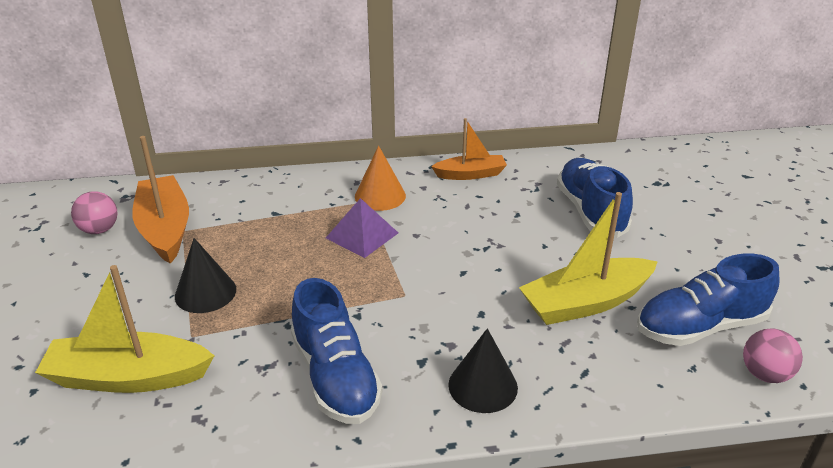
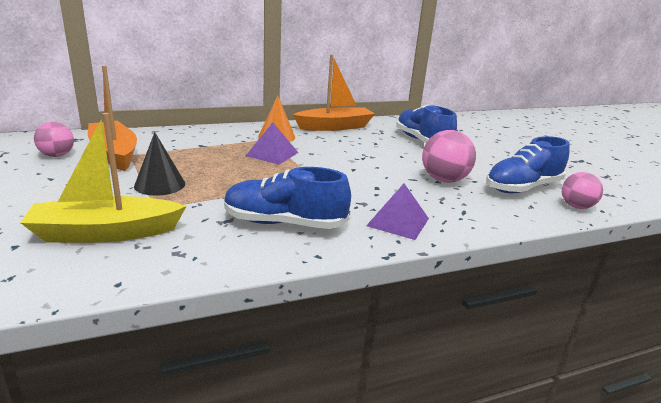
camera: 15 degrees left, 10 degrees down
(335, 377) = (284, 223): blue shoe -> blue shoe turned 135 degrees clockwise
(470, 174) = (335, 127): orange boat -> orange boat, size x1.61
(483, 386) = (398, 222): black cone -> purple pyramid
(585, 303) = (444, 180): yellow boat -> pink ball

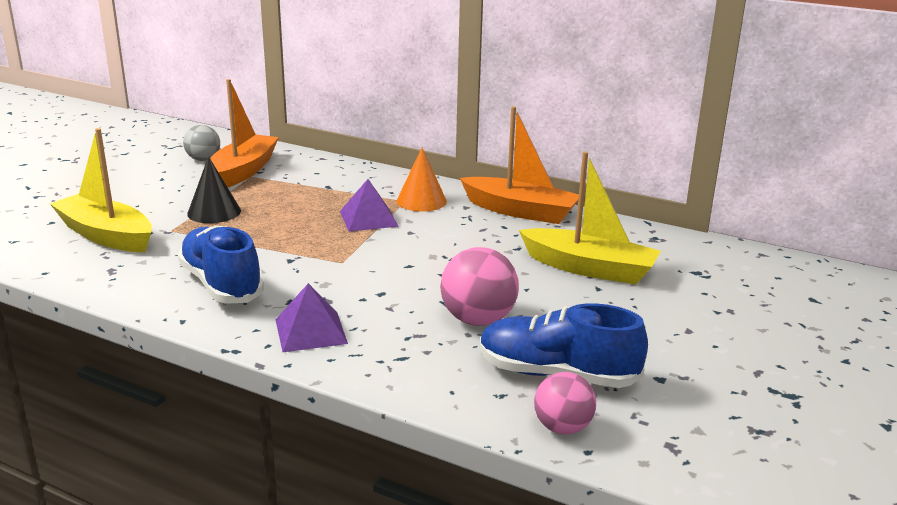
camera: 50 degrees right, 0 degrees up
(57, 155) = (203, 159): pink ball -> grey ball
(422, 141) = (589, 268): blue shoe -> yellow boat

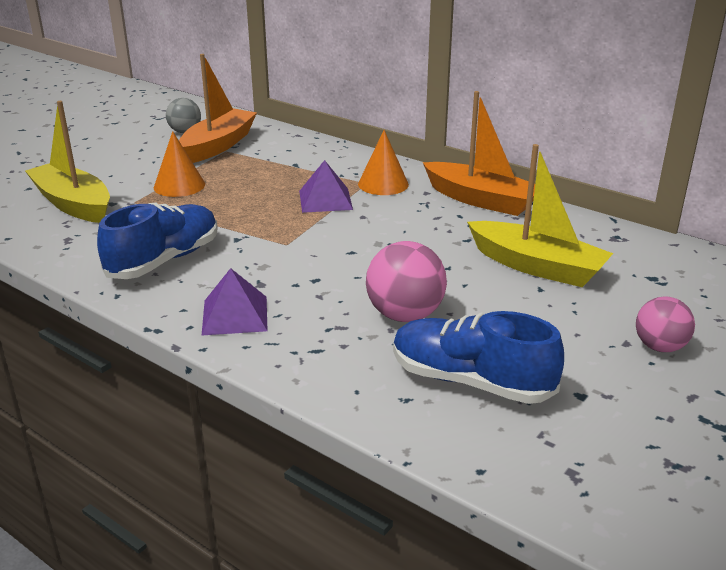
camera: 10 degrees right, 5 degrees up
(214, 212) = (179, 185): black cone -> orange cone
(221, 284) = (164, 260): blue shoe -> blue shoe turned 60 degrees clockwise
(562, 427) = (460, 441): pink ball -> pink ball (659, 347)

